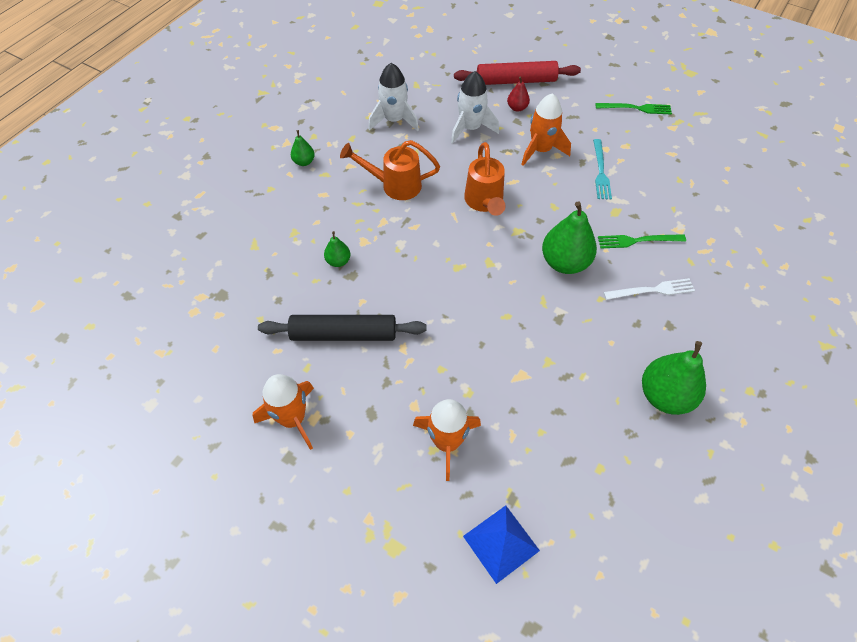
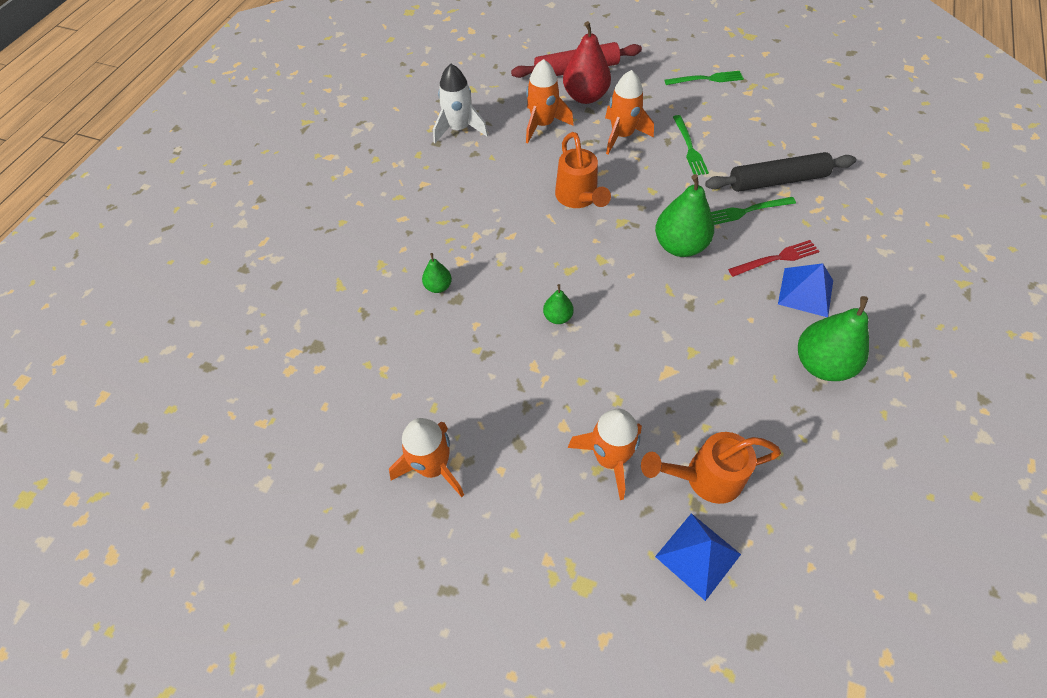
camera: 10 degrees left, 0 degrees up
(304, 162) = (372, 187): green pear -> green pear (558, 317)
(343, 334) = (465, 363): black rolling pin -> black rolling pin (777, 180)
(394, 185) = (477, 196): orange watering can -> orange watering can (704, 478)
(470, 128) = (542, 125): white rocket -> orange rocket
(517, 108) = (585, 97): red pear -> red pear, size x1.99
(600, 171) = (689, 147): turquoise fork -> green fork
(652, 290) = (776, 259): white fork -> red fork
(670, 326) = (805, 292): none -> blue pyramid

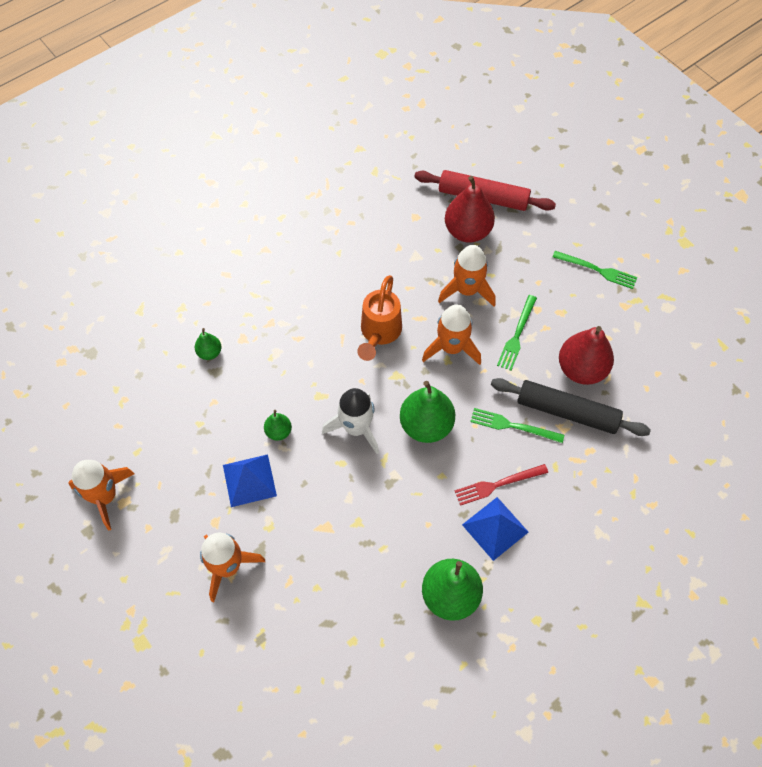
camera: 30 degrees right, 5 degrees up
(459, 129) = (332, 208): white rocket -> white rocket (356, 428)
(542, 125) = (406, 242): orange rocket -> orange rocket (451, 347)
(698, 555) = (232, 674): blue pyramid -> blue pyramid (249, 480)
(704, 478) = (282, 624): orange watering can -> none
(759, 147) = (581, 369): none -> red pear
(776, 259) = (498, 484): red fork -> red fork turned 150 degrees clockwise

